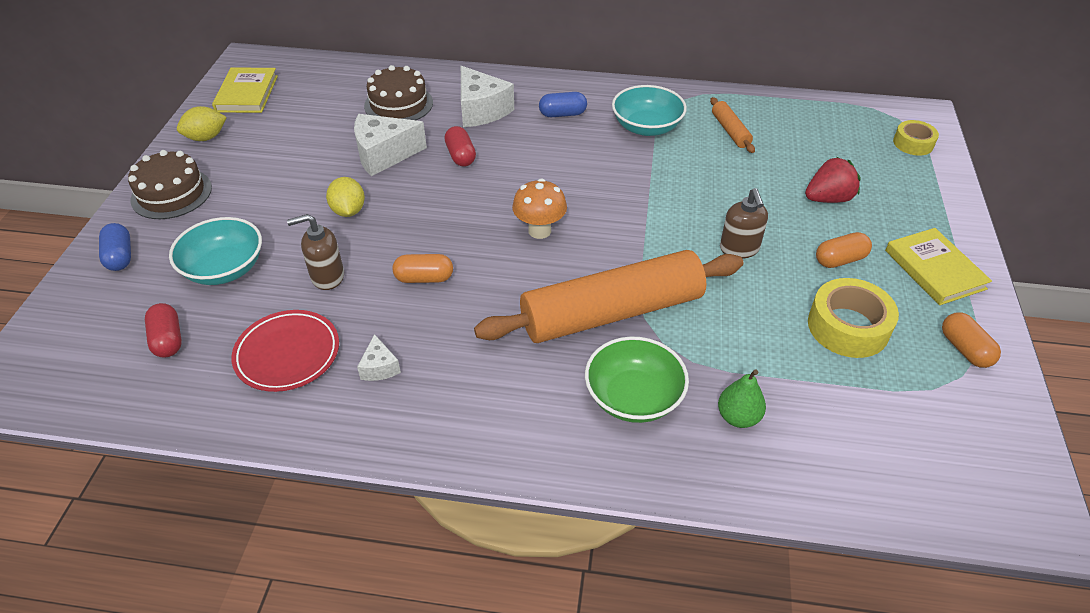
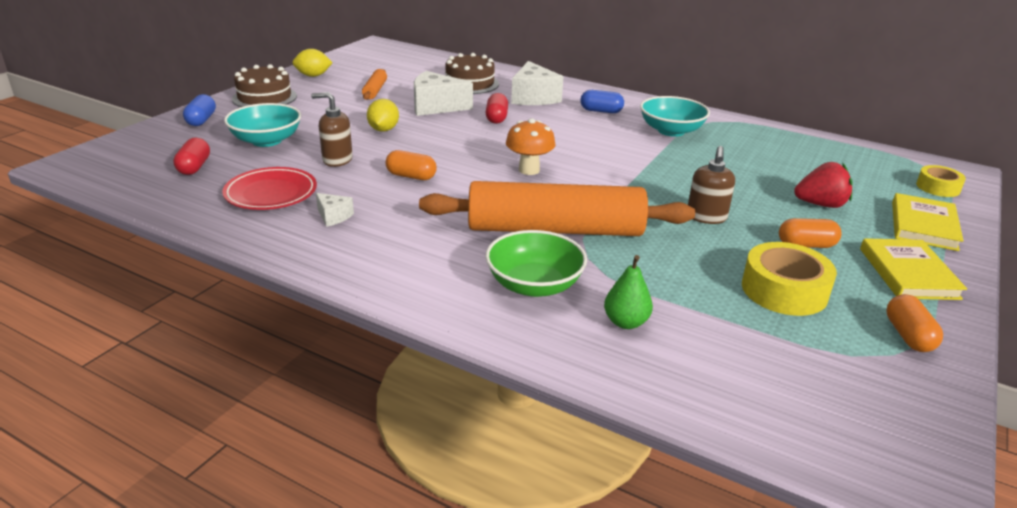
camera: 20 degrees right, 15 degrees down
(247, 94) = (361, 60): yellow book -> yellow book (923, 226)
(379, 367) = (333, 216): white cheese -> white cheese turned 60 degrees counterclockwise
(730, 131) = (749, 146): orange rolling pin -> orange rolling pin (375, 90)

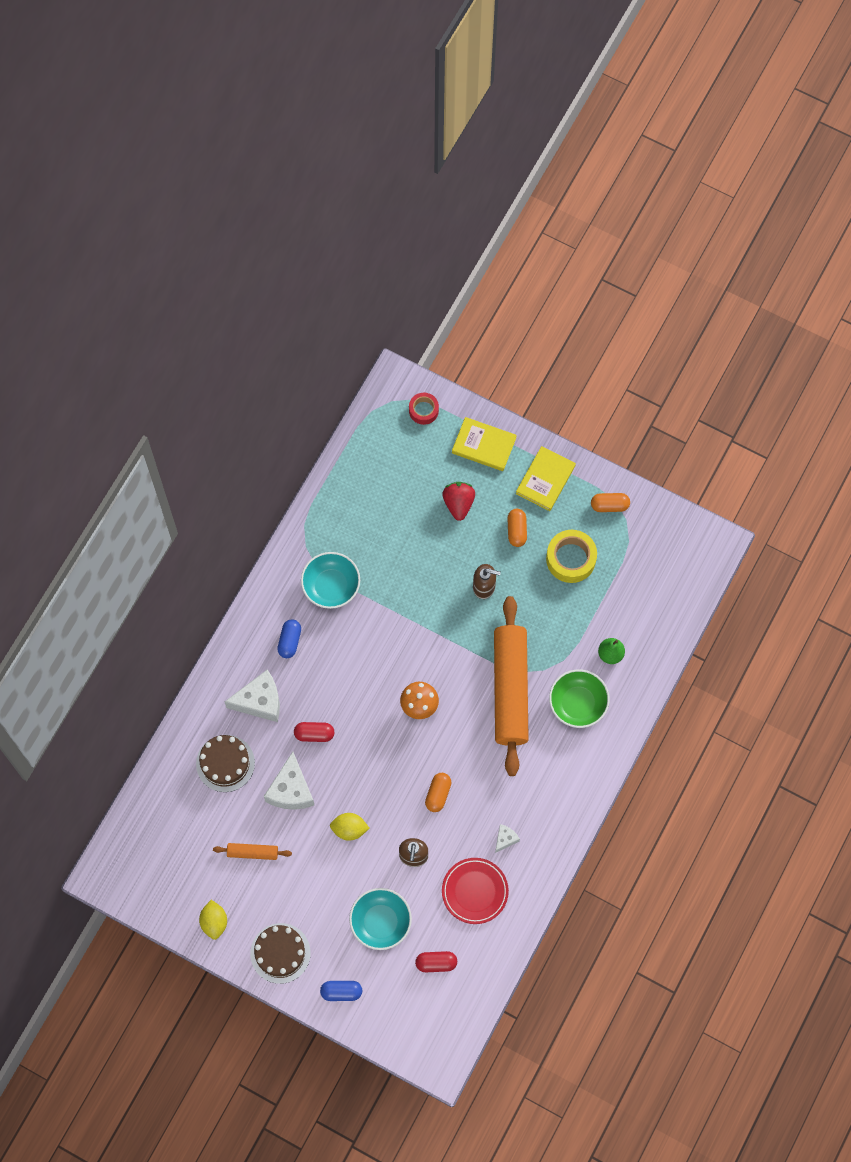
camera: 90 degrees left, 40 degrees up
(908, 273) = (545, 480): yellow book -> yellow book turned 60 degrees counterclockwise
(938, 187) = (423, 410): yellow tape -> red tape

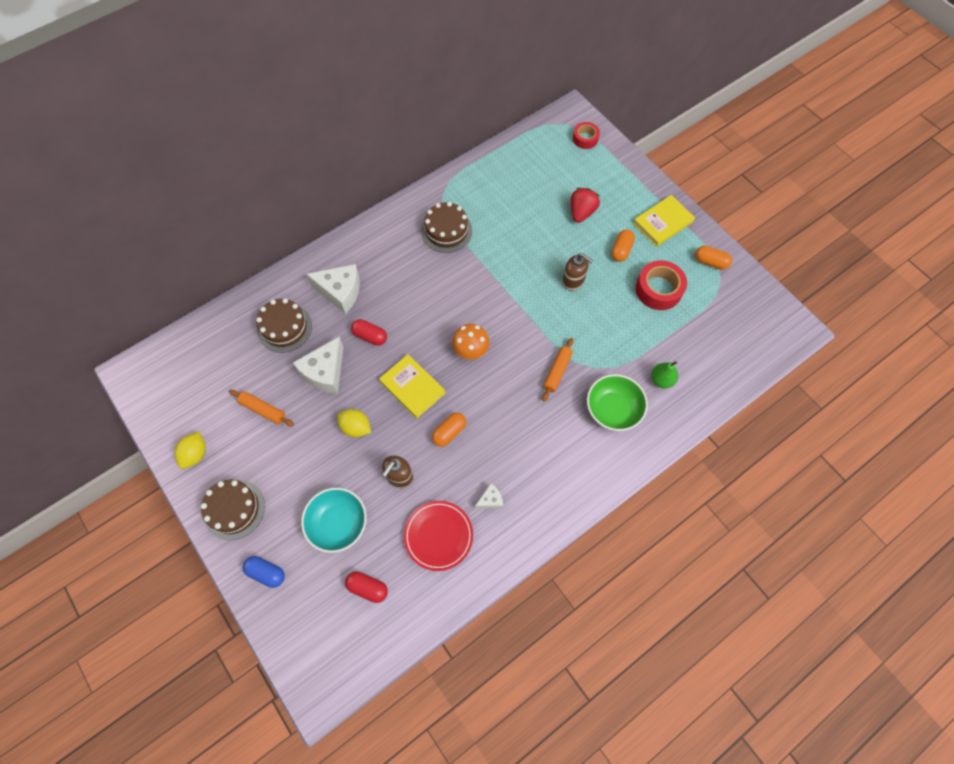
camera: 25 degrees right, 5 degrees down
(289, 641) = (390, 257): blue capsule -> none
(331, 586) = (446, 231): turquoise bowl -> brown cake
(484, 445) = (622, 179): yellow book -> yellow book (412, 387)
(510, 689) = (557, 371): orange rolling pin -> orange rolling pin, size x0.42
(571, 559) = (658, 289): yellow tape -> red tape

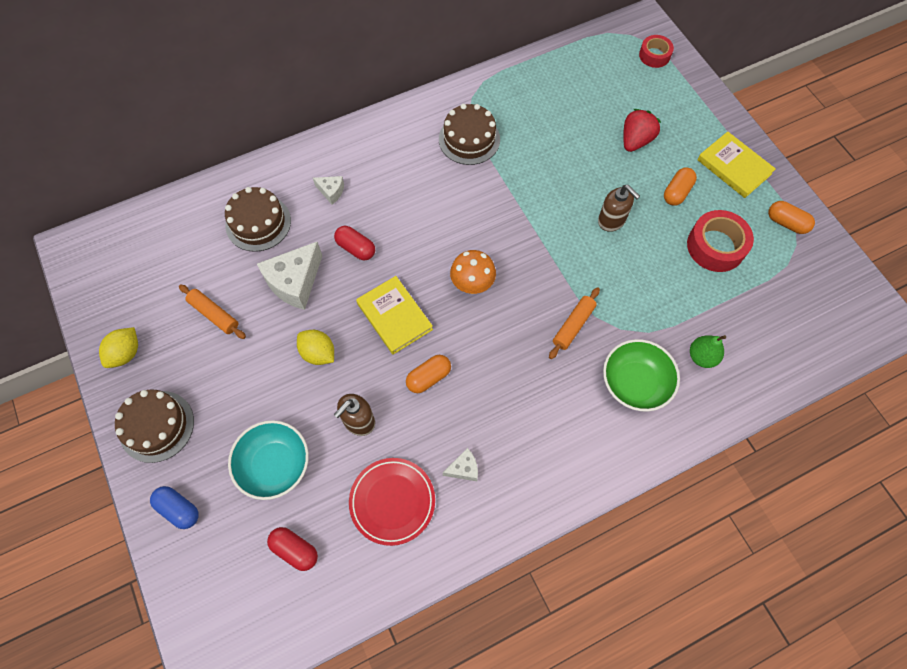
camera: 10 degrees right, 0 degrees up
(340, 292) = (331, 192): white cheese -> white cheese, size x0.50
(663, 222) = (734, 167): yellow book -> yellow book turned 75 degrees clockwise

